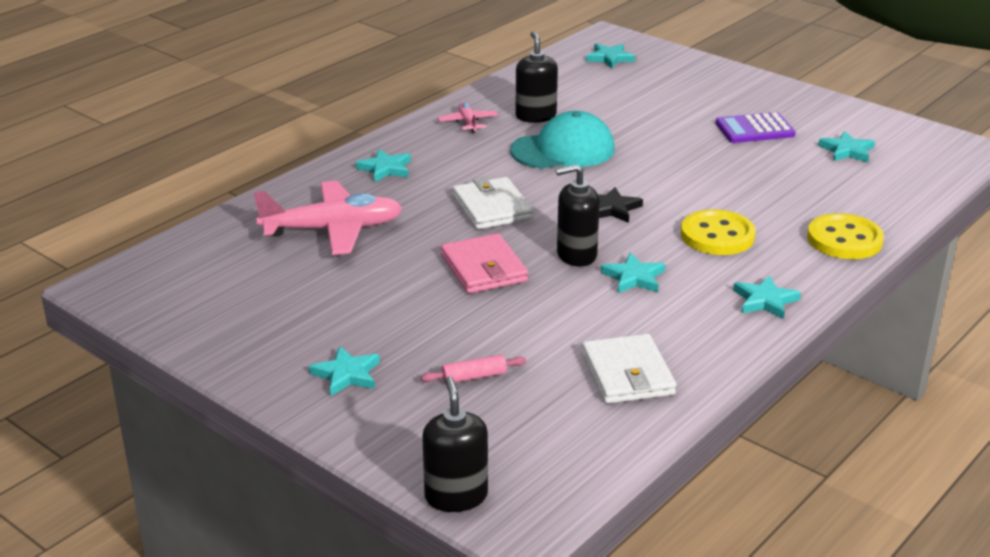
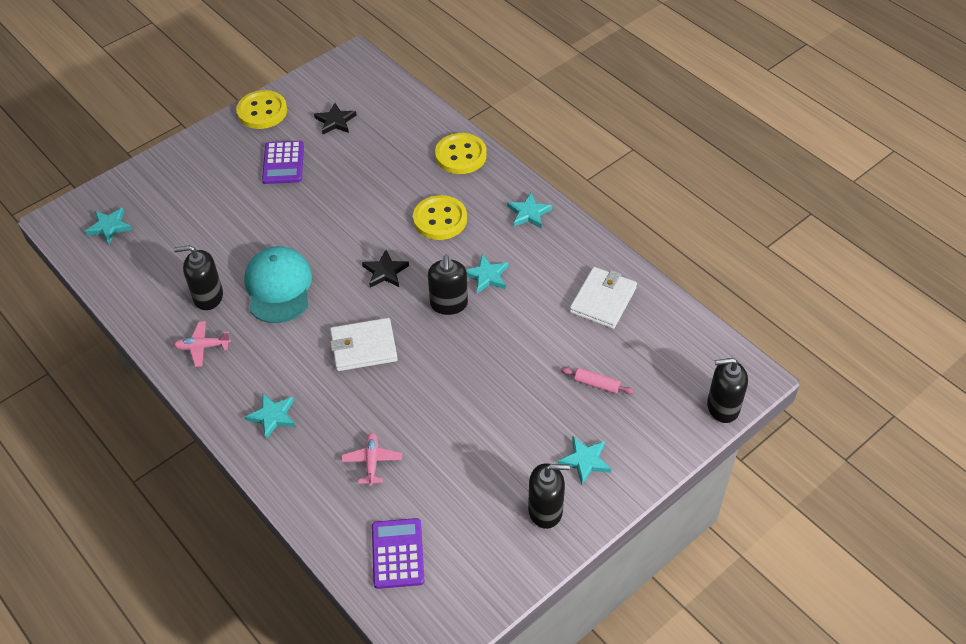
camera: 80 degrees left, 20 degrees up
(214, 257) = (397, 553): none -> purple calculator
(270, 349) = (545, 510): none -> black soap dispenser
(333, 229) = (372, 461): pink plane -> pink plane, size x0.48
(474, 377) = (596, 384): pink rolling pin -> pink rolling pin turned 60 degrees counterclockwise
(483, 268) = (456, 363): pink wallet -> none
(627, 374) = (603, 300): white wallet -> white wallet turned 60 degrees counterclockwise
(831, 107) = (262, 111): none -> yellow button
(847, 151) = (335, 121): turquoise star -> black star

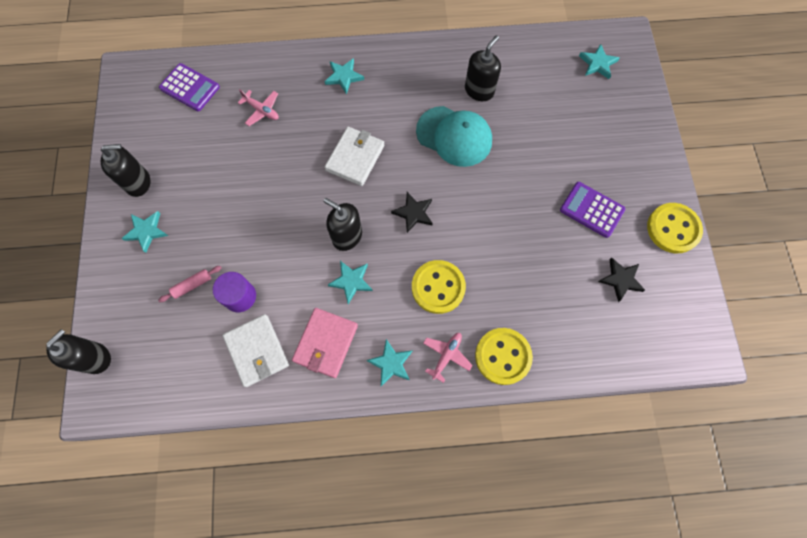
camera: 125 degrees right, 20 degrees up
(202, 347) = (435, 67): pink plane -> pink plane (446, 355)
(545, 510) = (138, 182): black soap dispenser -> black soap dispenser turned 135 degrees counterclockwise
(553, 261) = (325, 343): none -> pink wallet
(572, 343) = (240, 296): none -> purple cylinder

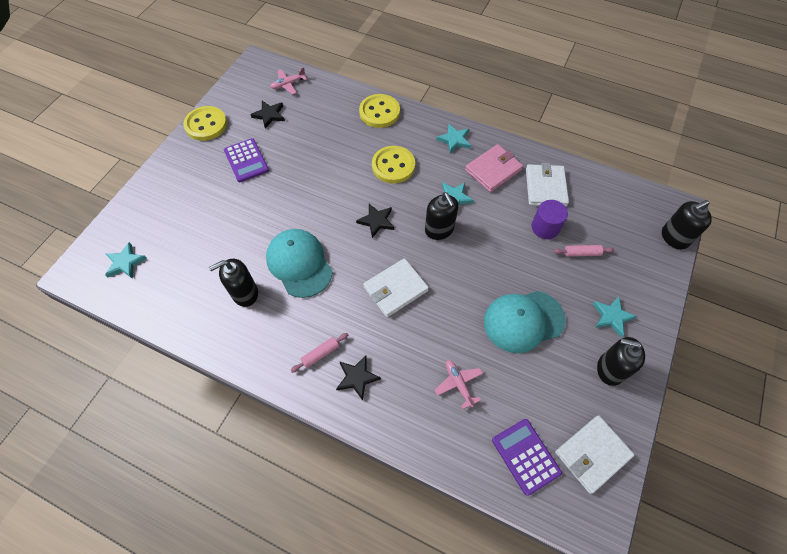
camera: 150 degrees left, 10 degrees down
(139, 112) = (592, 454): none -> white wallet
(227, 186) = (523, 321): none -> turquoise cap
(344, 77) = (357, 377): turquoise star -> black star
(383, 78) = (320, 354): none -> pink rolling pin
(446, 355) = (415, 128): pink plane -> pink plane (288, 84)

